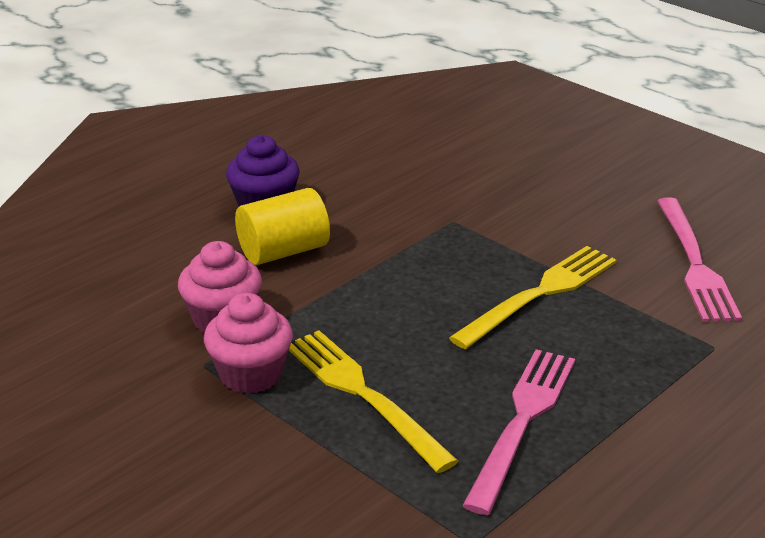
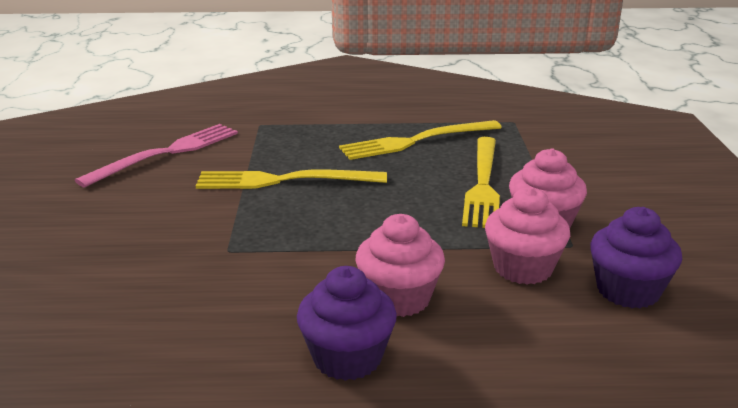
camera: 135 degrees left, 5 degrees down
(122, 342) = (628, 290): none -> purple cupcake
(283, 251) = (399, 298): yellow cylinder -> pink cupcake
(522, 422) = (416, 141): pink fork -> yellow fork

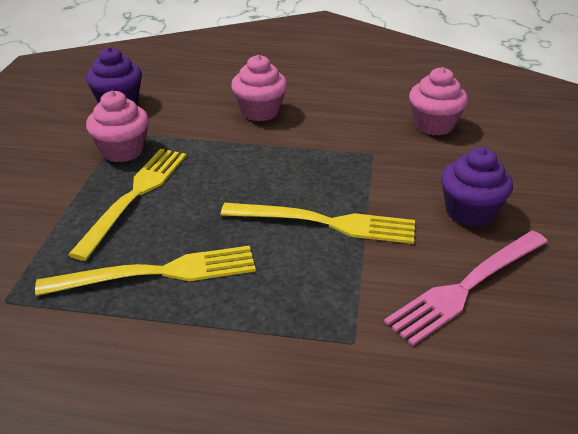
camera: 170 degrees left, 10 degrees up
(347, 358) = (300, 88): purple cupcake -> purple cupcake (469, 212)
(523, 268) = (169, 121): pink cupcake -> pink cupcake (433, 125)

